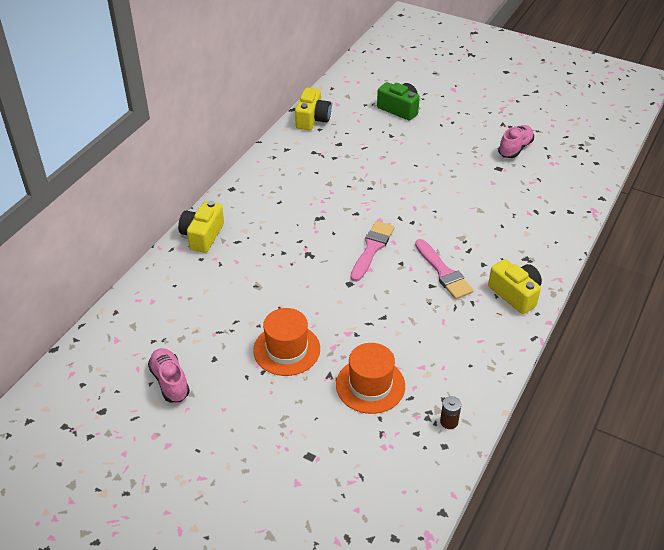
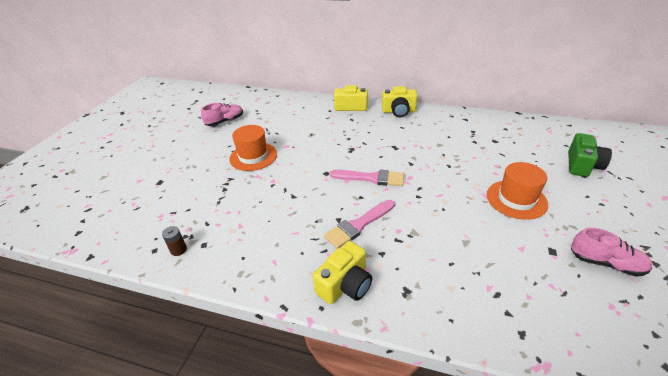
camera: 80 degrees right, 5 degrees down
(312, 119) = (515, 123): yellow camera -> yellow camera (398, 111)
(370, 385) = (220, 200): orange hat -> orange hat (516, 199)

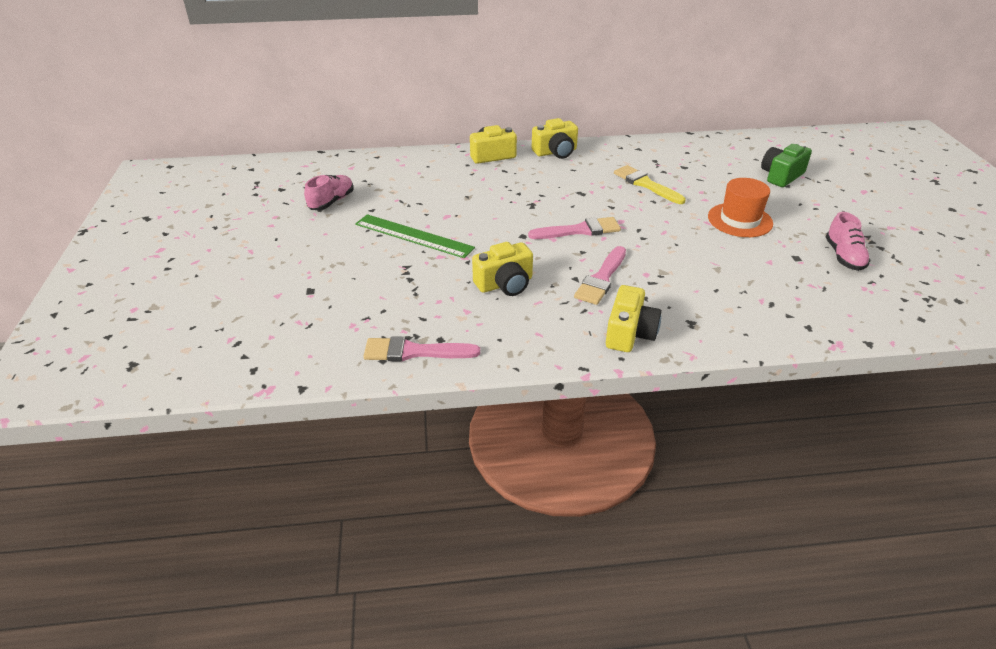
camera: 25 degrees left, 0 degrees up
(178, 250) = (414, 352): brown battery -> pink brush
(253, 156) = (413, 236): orange hat -> green ruler
(283, 210) = (505, 284): none -> yellow camera
(451, 150) = (645, 184): none -> yellow brush
(582, 165) = (781, 176): green camera -> green camera turned 135 degrees counterclockwise
(605, 263) = (844, 256): pink shoe -> pink shoe turned 90 degrees clockwise

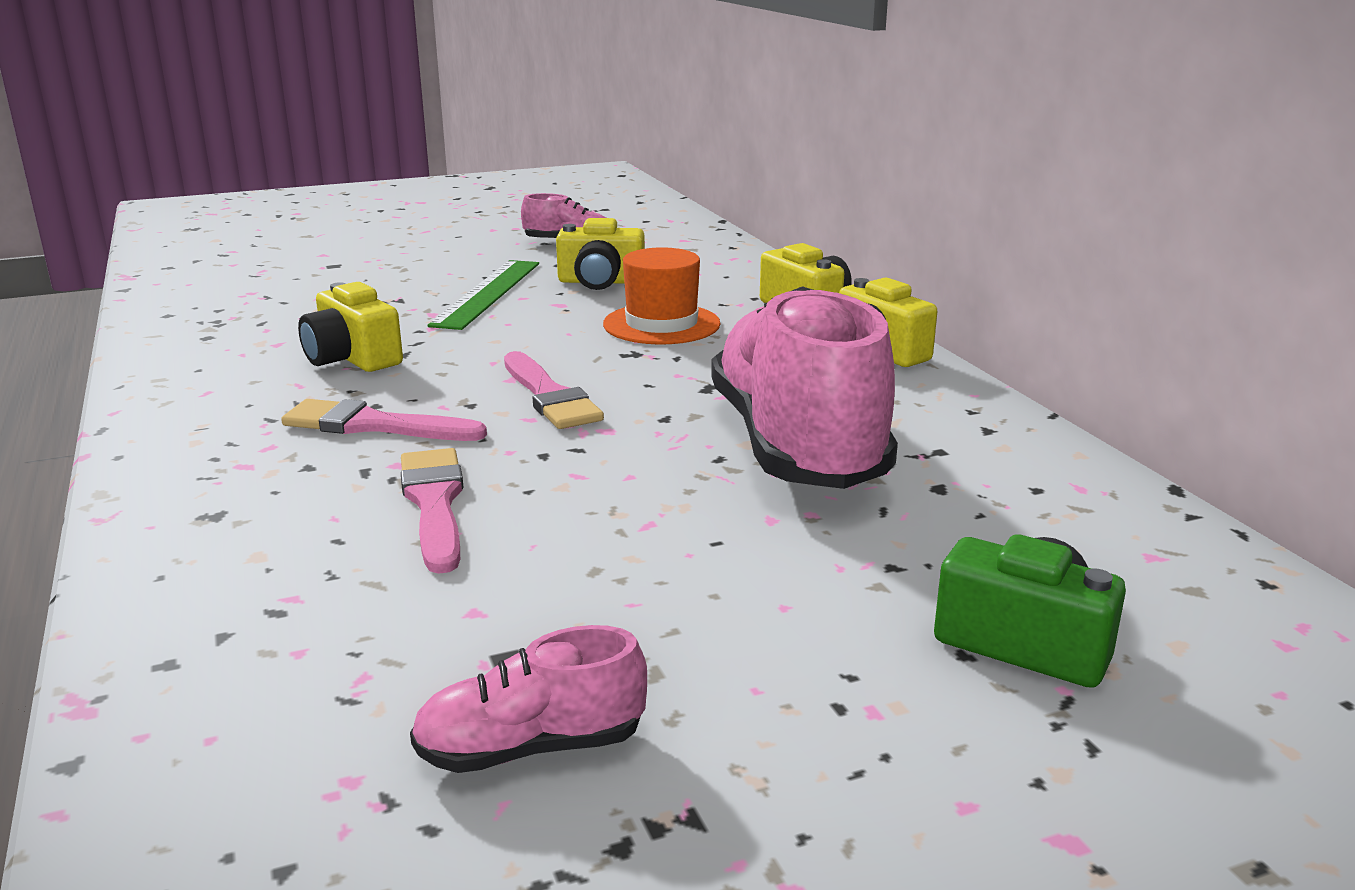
camera: 75 degrees right, 15 degrees down
(414, 352) = (180, 327): pink brush -> pink brush (434, 503)
(629, 333) = (190, 458): yellow camera -> yellow camera (600, 282)
(645, 184) = (797, 446): yellow brush -> pink shoe
(740, 220) = (681, 568): orange hat -> orange hat (661, 324)

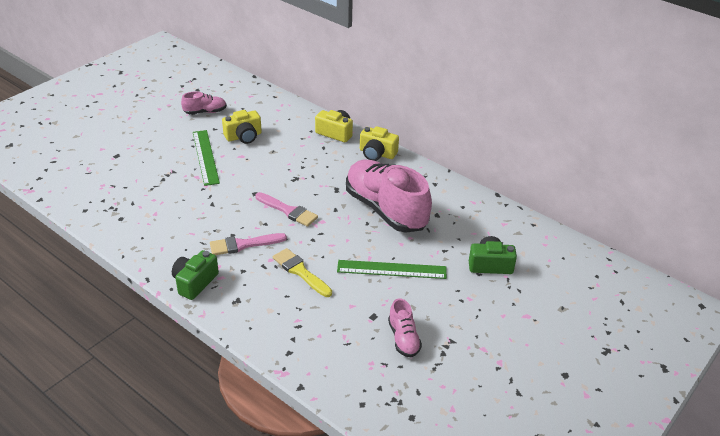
camera: 30 degrees left, 15 degrees up
(178, 459) = (195, 282): none -> green camera
(352, 358) = (195, 213): yellow camera -> none
(434, 503) = (300, 272): pink brush -> yellow brush
(531, 748) = (403, 338): pink shoe -> pink shoe turned 60 degrees counterclockwise
(661, 324) = (291, 158): orange hat -> none
(684, 565) = (391, 269): none -> green ruler

